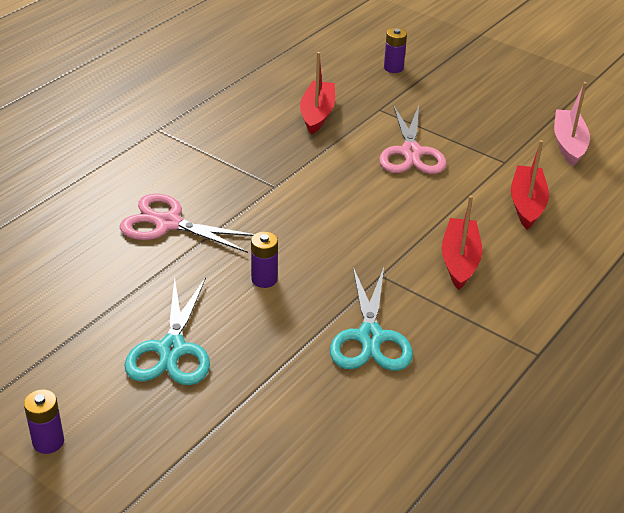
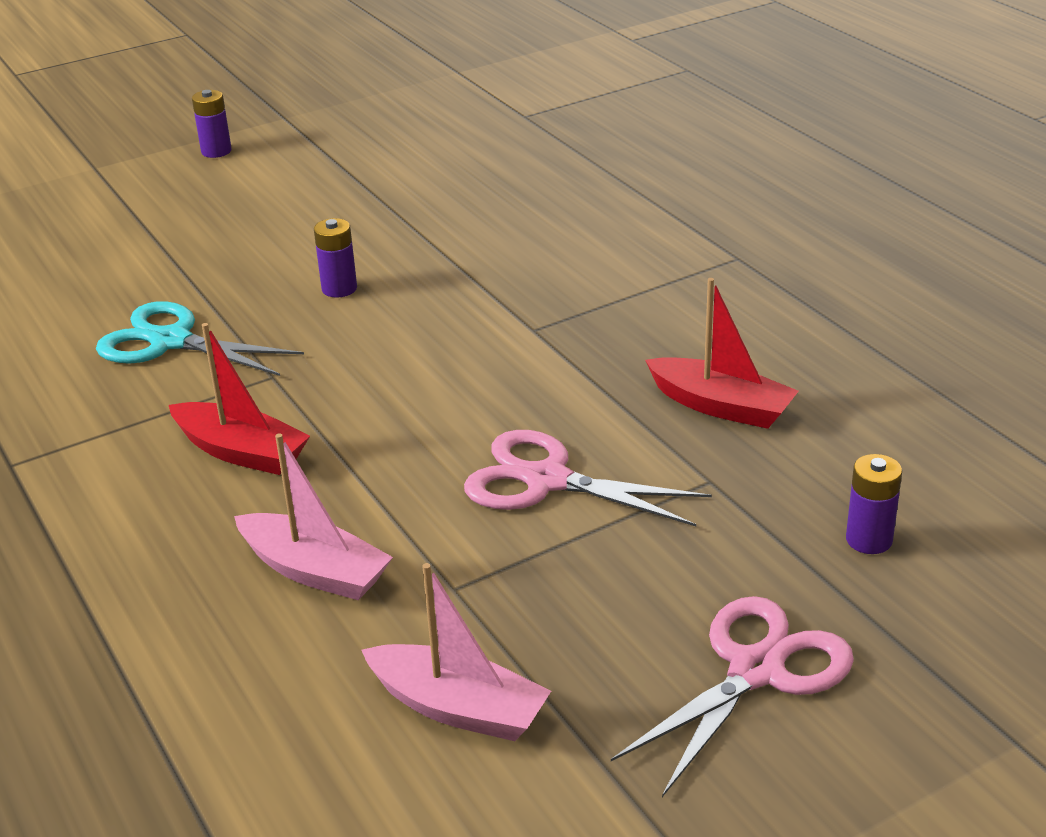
camera: 115 degrees right, 5 degrees down
(168, 224) = (501, 240): pink scissors -> pink scissors (756, 670)
(172, 350) = (275, 218): turquoise scissors -> none
(527, 204) = (315, 571): red boat -> pink boat

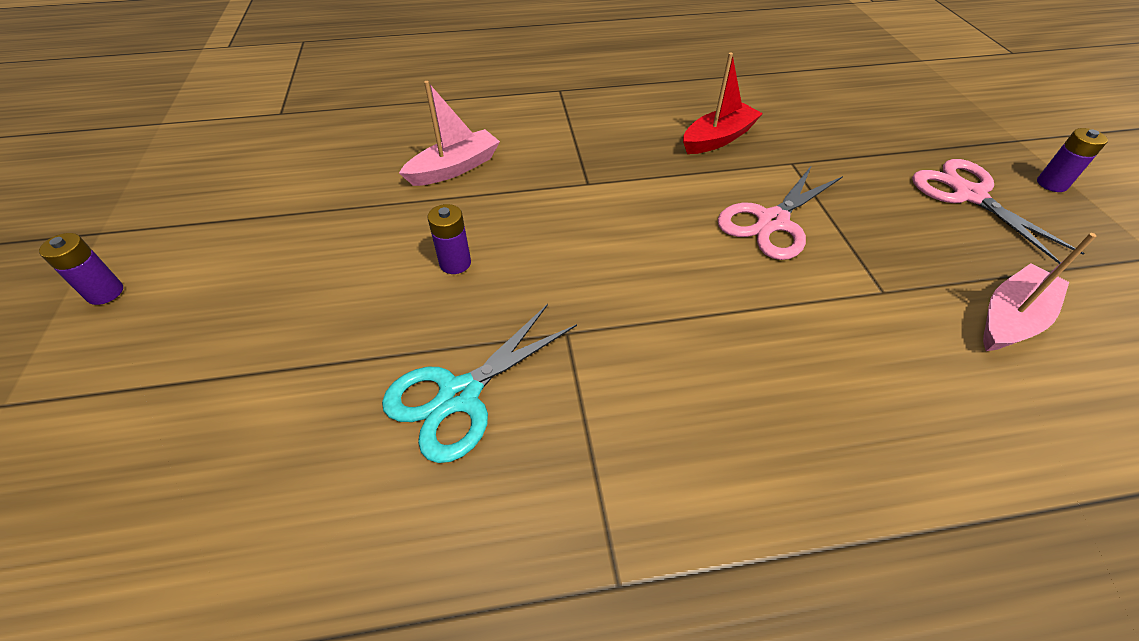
camera: 70 degrees left, 15 degrees up
(241, 452) = (675, 376): red boat -> none
(315, 571) = (854, 361): pink boat -> pink boat (454, 168)
(869, 540) = (859, 131): purple battery -> purple battery (1051, 184)

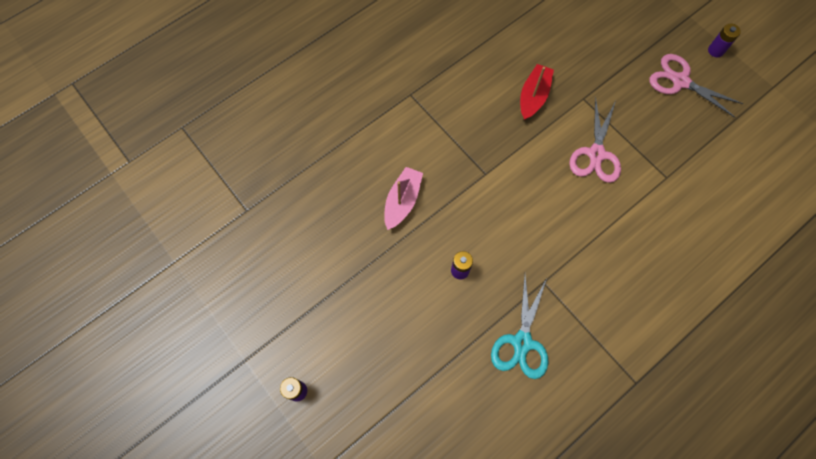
camera: 30 degrees left, 20 degrees up
(1010, 318) = (724, 166): pink boat -> none

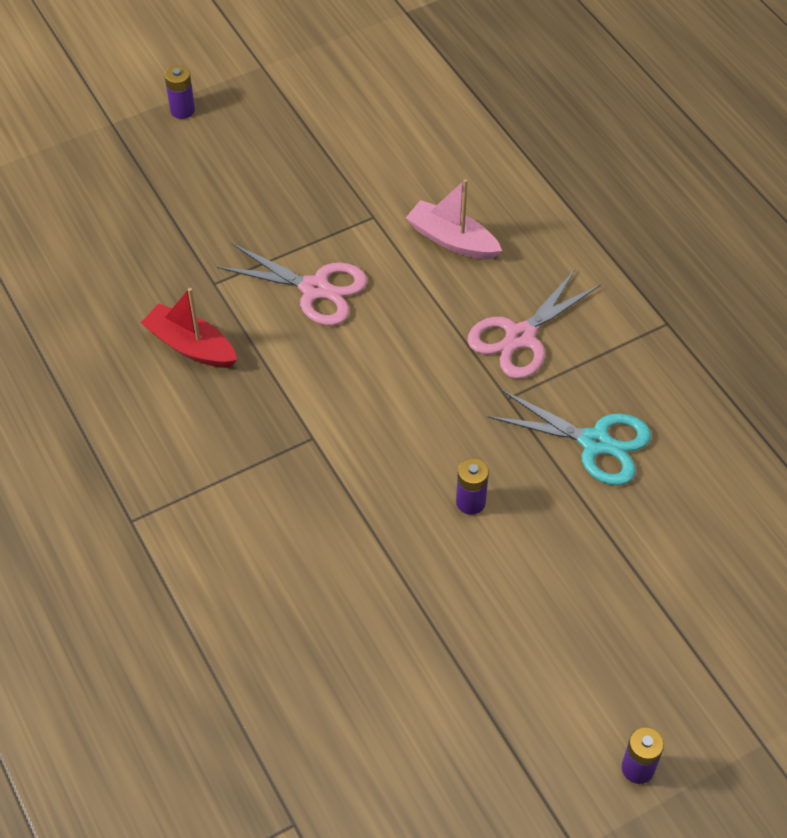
camera: 80 degrees left, 15 degrees down
(402, 201) = (334, 564): pink boat -> pink boat (452, 240)
(680, 81) = (221, 162): pink scissors -> pink scissors (520, 337)

